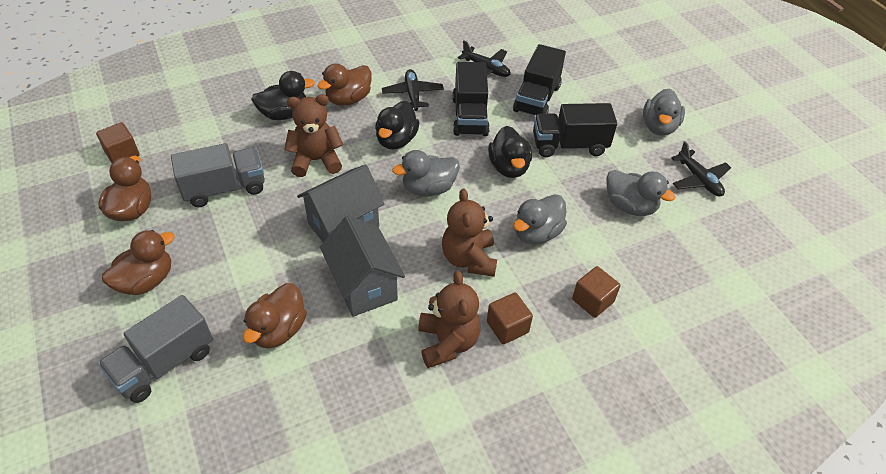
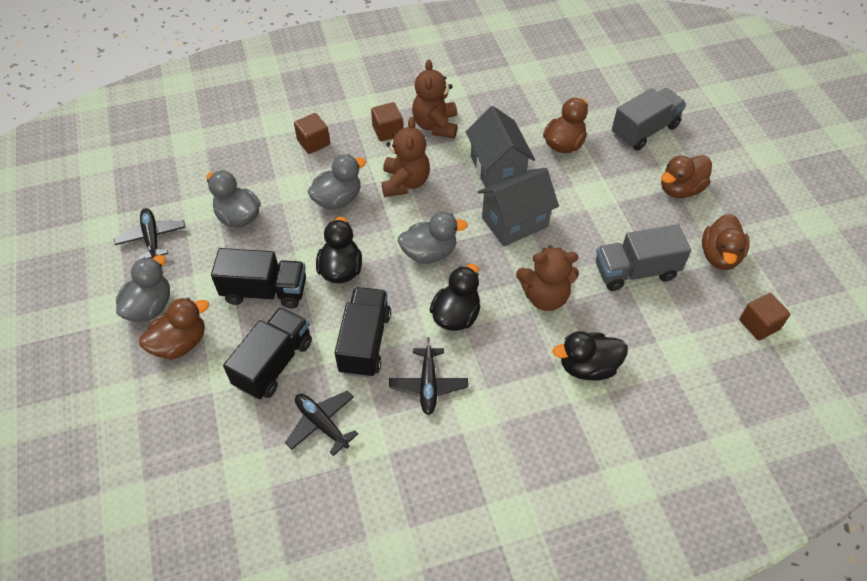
camera: 170 degrees left, 5 degrees up
(348, 99) = (510, 384): brown duck -> brown duck (180, 343)

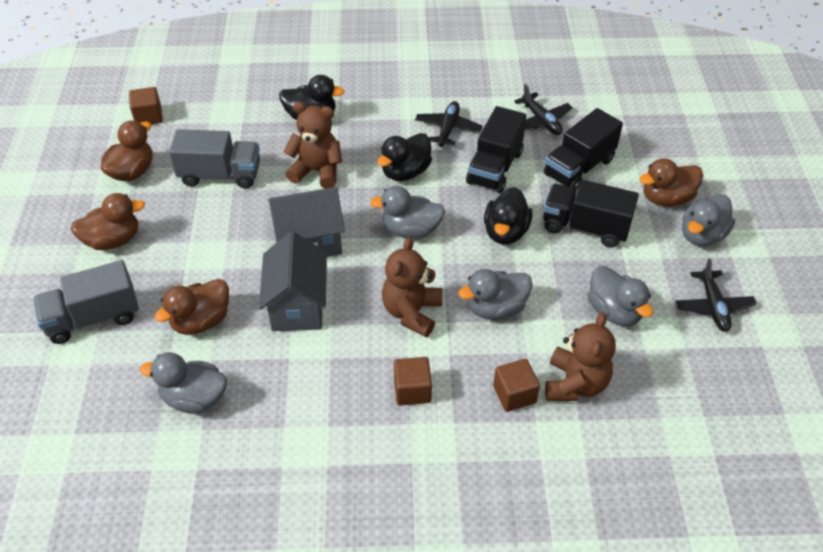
camera: 165 degrees left, 5 degrees down
(435, 125) = (346, 385): brown teddy bear -> brown teddy bear (575, 384)
(535, 98) = (194, 398): none -> grey duck

